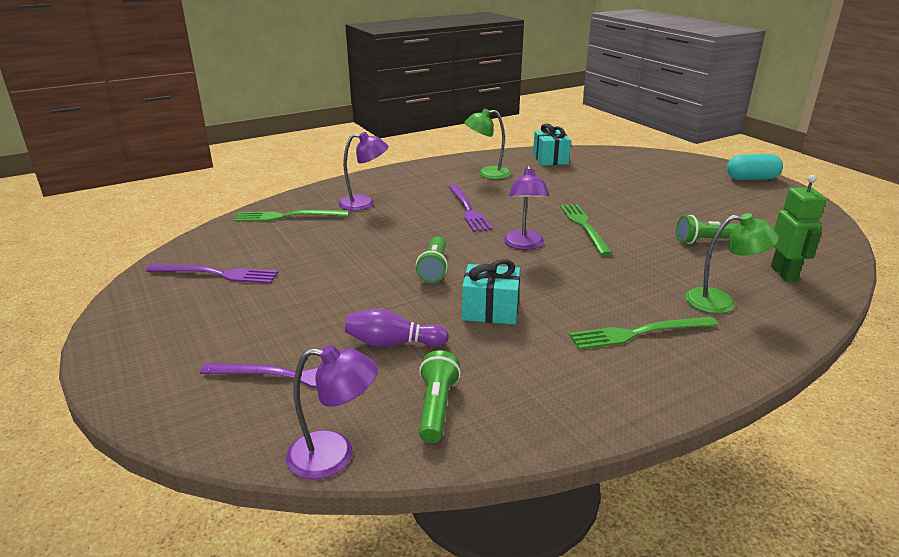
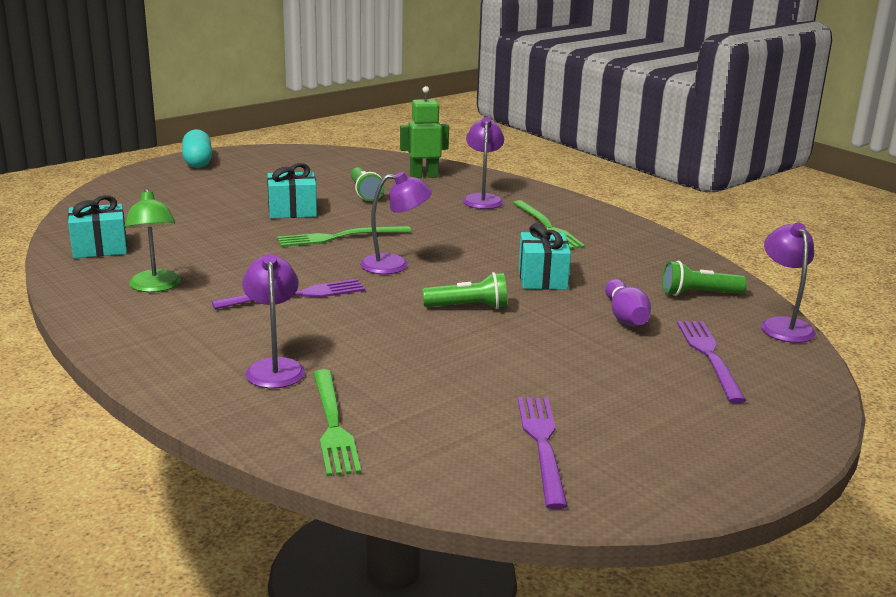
camera: 100 degrees left, 5 degrees down
(642, 211) = (292, 211): none -> turquoise gift
(721, 302) = (482, 199): green lamp -> purple lamp

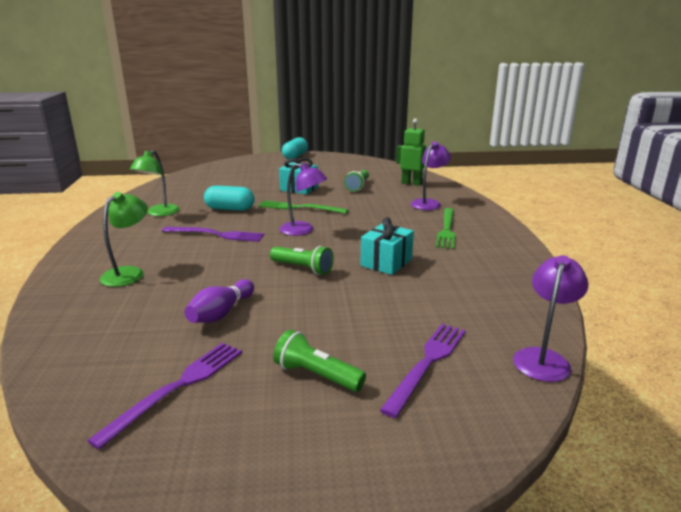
camera: 35 degrees right, 0 degrees up
(100, 248) = (172, 189): turquoise gift -> none
(248, 258) = (230, 209): none -> turquoise capsule
(274, 367) = (129, 273): purple lamp -> green lamp
(333, 425) = (90, 320): green fork -> none
(625, 317) = (405, 307): purple bowling pin -> purple bowling pin (221, 313)
(698, 294) = (498, 307): green flashlight -> green flashlight (316, 375)

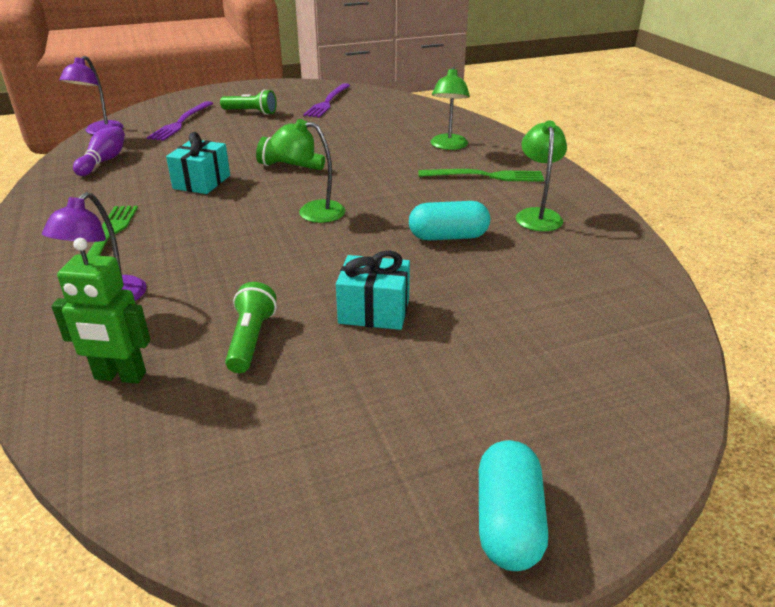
camera: 165 degrees right, 10 degrees up
(216, 235) = (416, 192): purple fork -> none
(221, 313) = (335, 130): purple bowling pin -> purple bowling pin (104, 161)
(299, 208) = (341, 254): green fork -> green fork (485, 176)
(303, 230) = (312, 211): purple lamp -> green lamp

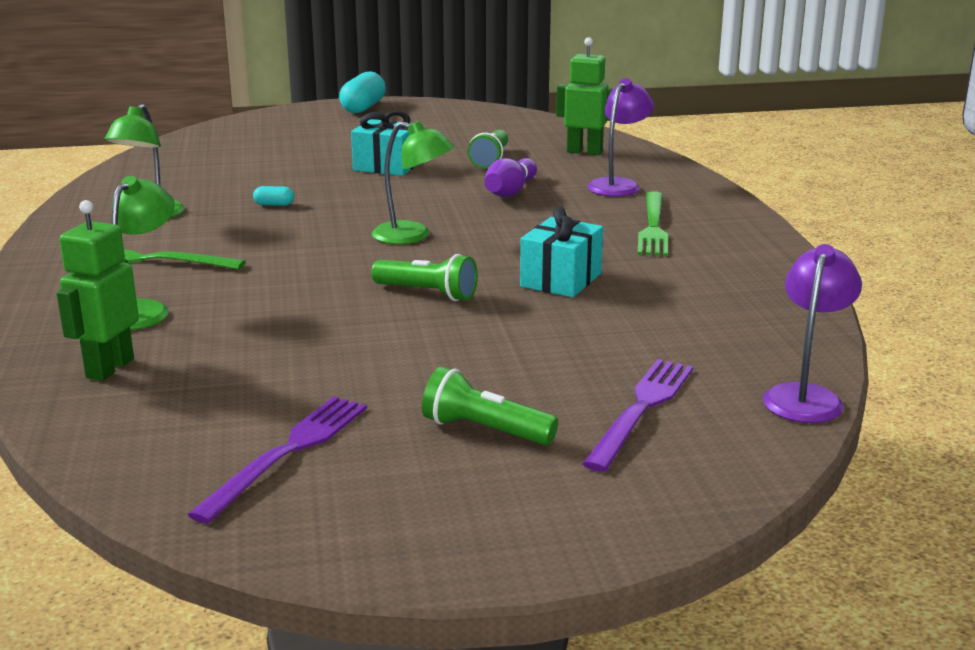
camera: 170 degrees left, 10 degrees down
(104, 161) = (739, 325): purple bowling pin -> purple bowling pin (510, 191)
(431, 121) = (109, 368): none -> green robot
(448, 237) = (274, 204): turquoise capsule -> turquoise capsule, size x0.46

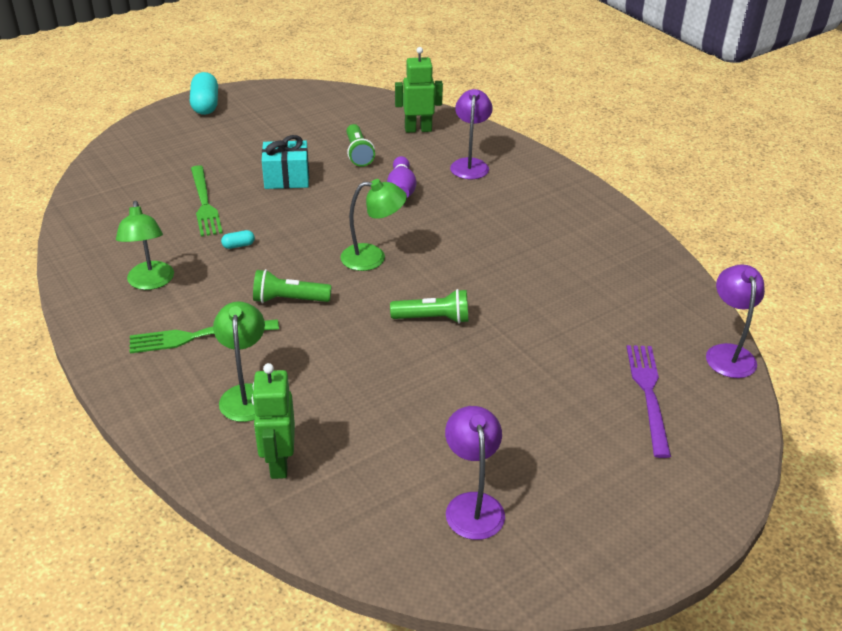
camera: 25 degrees left, 15 degrees up
(288, 453) = (472, 505): purple fork -> purple lamp
(485, 430) = (574, 443): green flashlight -> green flashlight (289, 300)
(561, 280) = (509, 280): turquoise gift -> none
(653, 226) = (526, 207): green fork -> green fork (204, 203)

